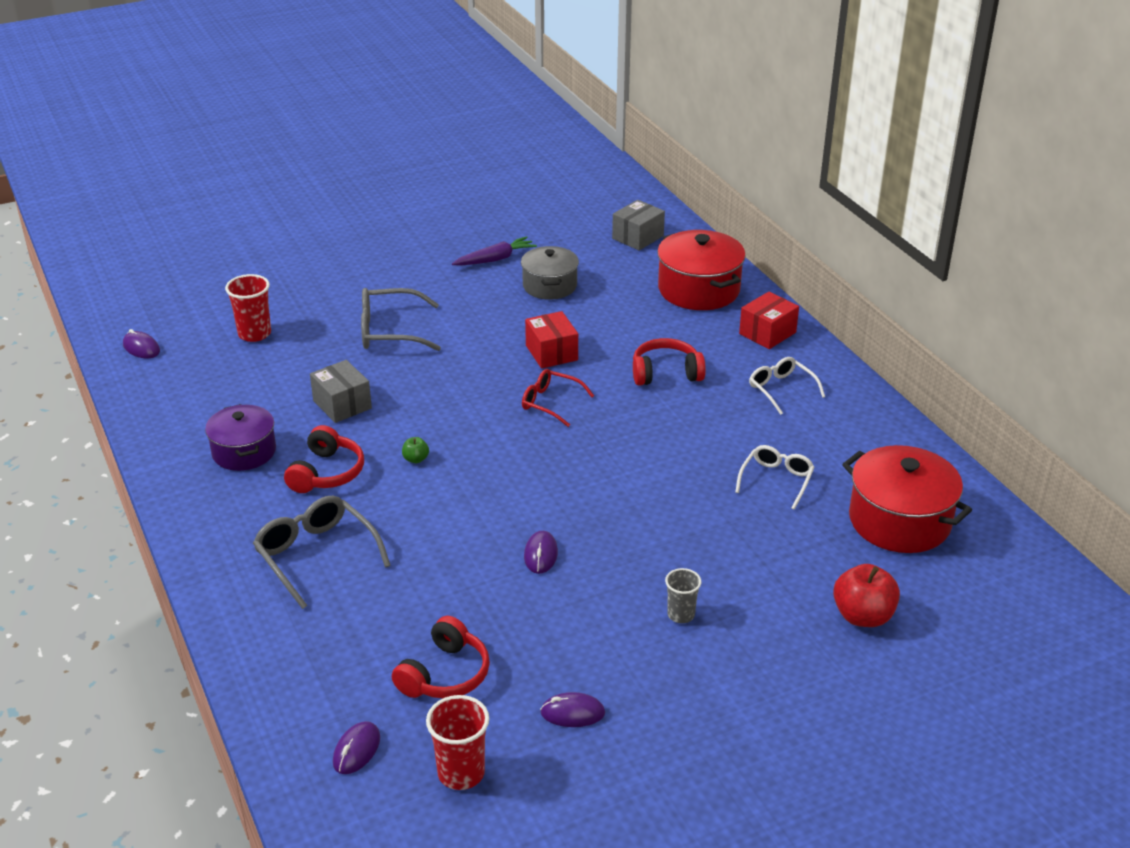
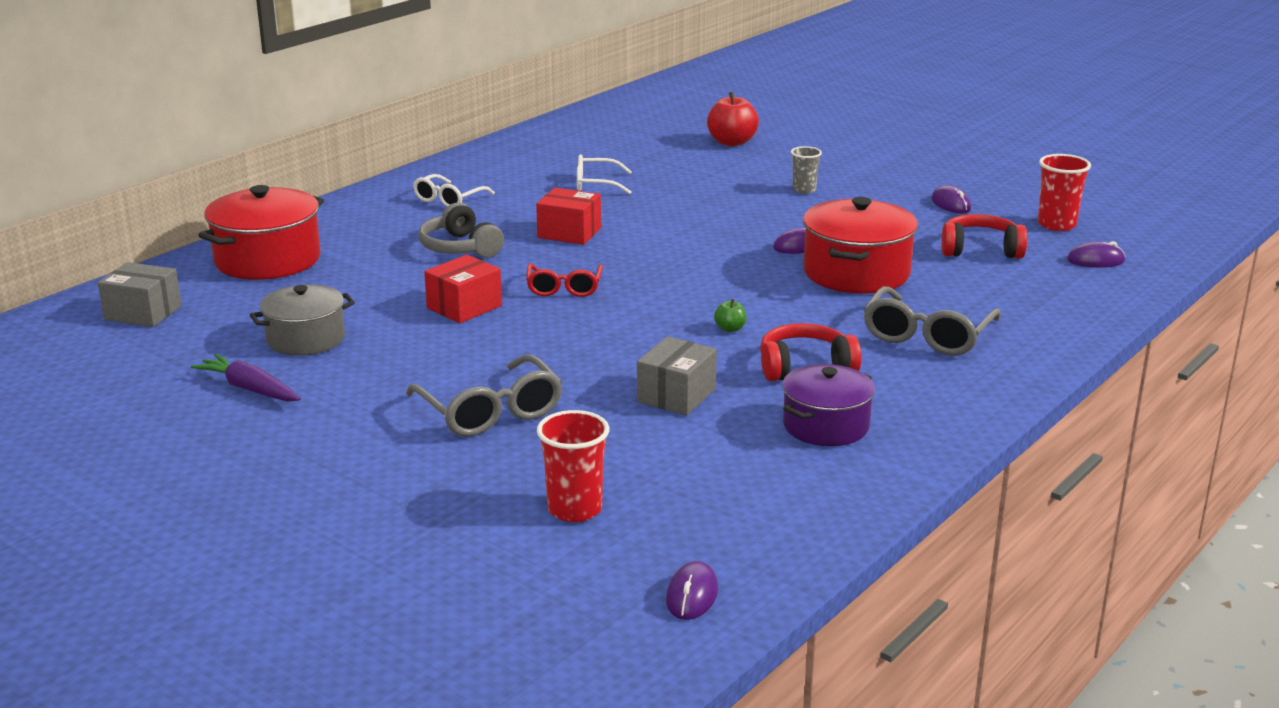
camera: 115 degrees left, 10 degrees down
(666, 373) = (460, 248): red headphones -> grey headphones
(767, 333) = (345, 218): red box -> red box (569, 233)
(899, 521) = (606, 143): red pot -> red pot (856, 273)

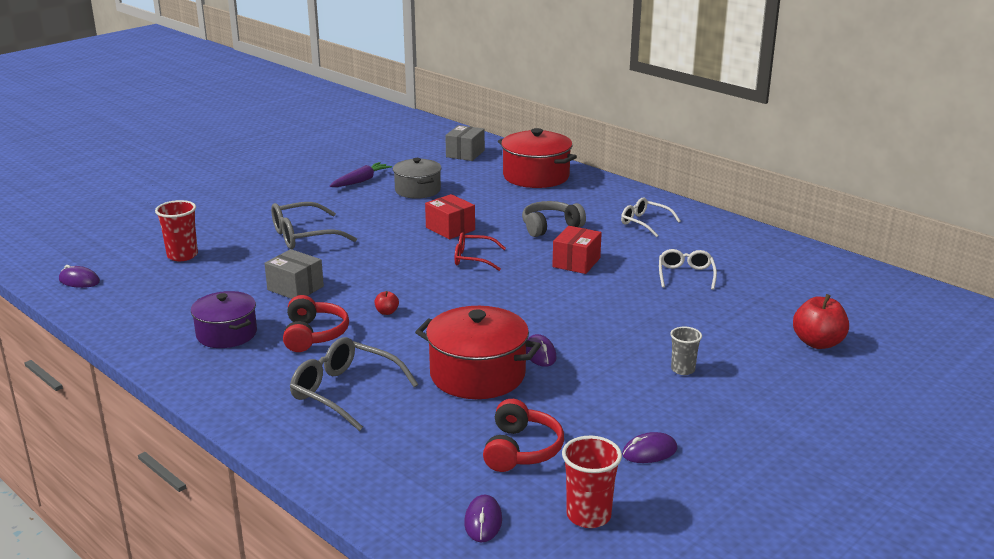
camera: 95 degrees right, 0 degrees up
(730, 329) = (387, 312): green apple -> red apple

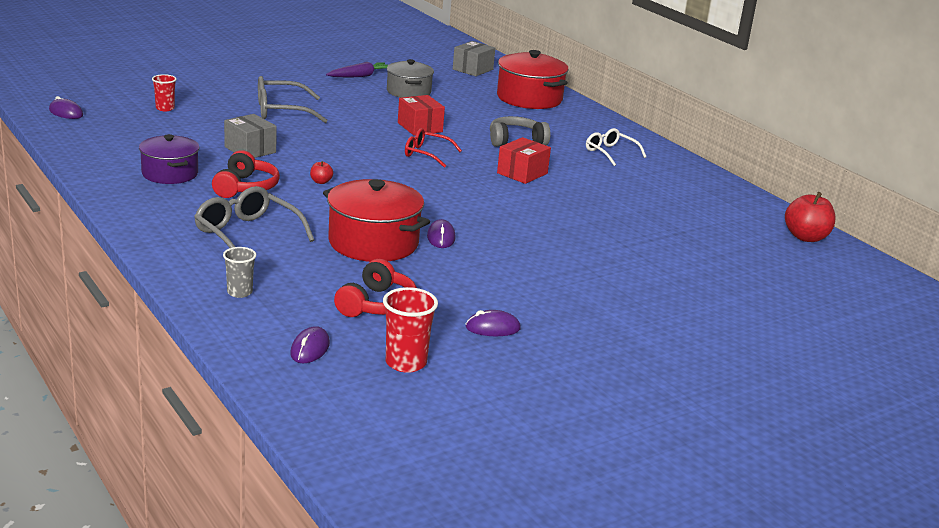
camera: 10 degrees right, 0 degrees up
(182, 255) = (165, 108): red cup -> red cup, size x0.65
(683, 369) = (567, 273): grey cup -> grey cup (239, 292)
(685, 275) = (621, 201): white glasses -> none
(818, 343) = (713, 276): red apple -> red apple (805, 237)

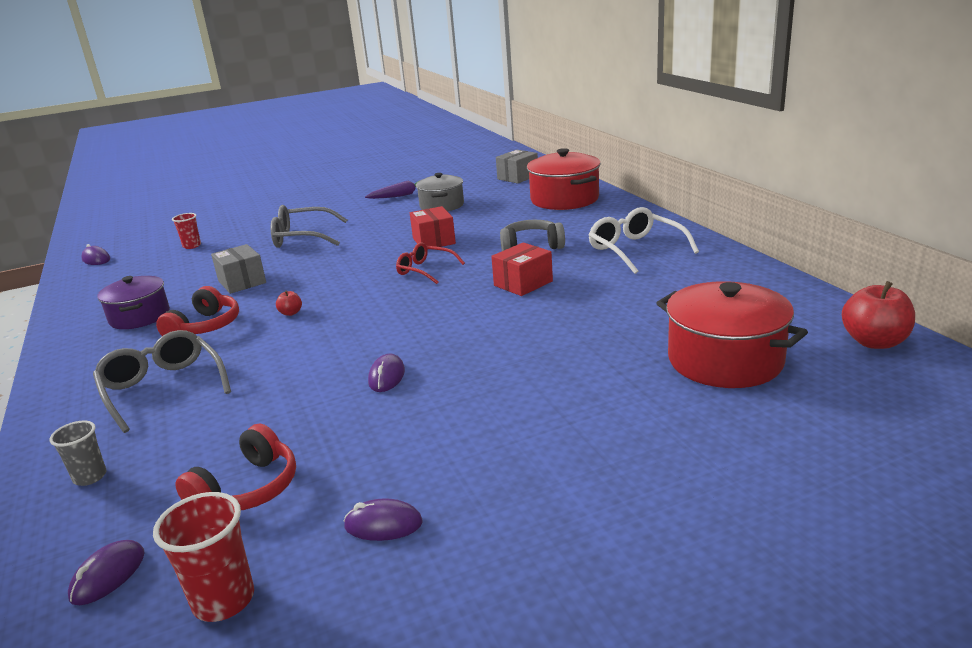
camera: 15 degrees right, 0 degrees up
(373, 243) = (300, 390): red pot -> red pot (725, 360)
(610, 153) = (635, 250): white glasses -> white glasses, size x1.53

